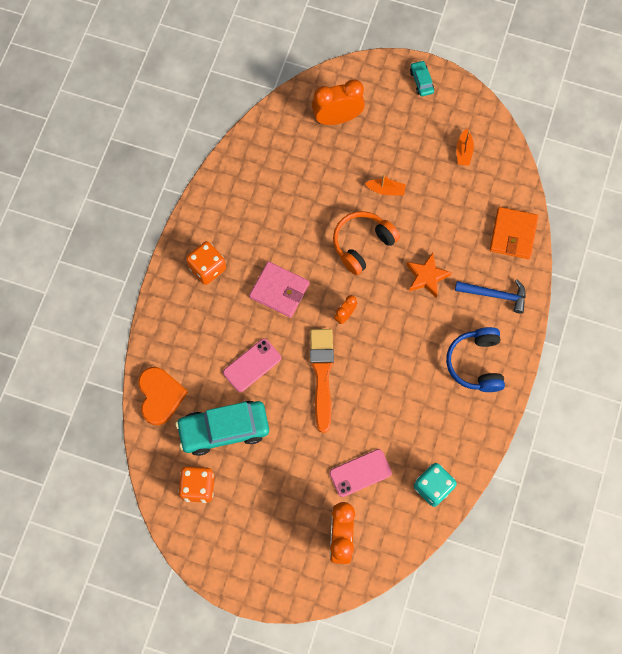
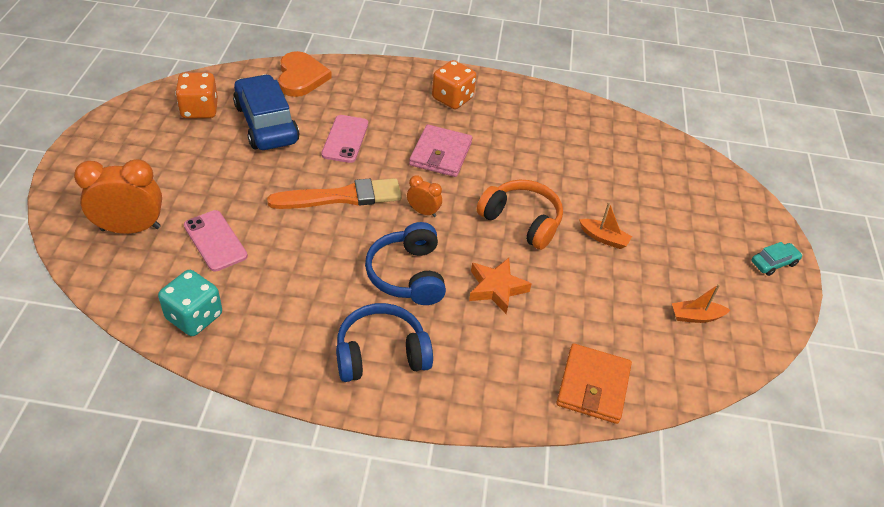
camera: 75 degrees right, 25 degrees down
(160, 396) = (301, 77): orange heart -> orange heart turned 75 degrees counterclockwise
(224, 430) = (266, 123): turquoise car -> blue car
(252, 365) = (345, 139): pink phone -> pink phone turned 60 degrees clockwise
(337, 118) = (678, 186): orange clock -> none
(386, 190) = (603, 238): orange boat -> orange boat turned 60 degrees counterclockwise
(408, 336) = (407, 275): none -> blue headphones
(495, 295) = (491, 369): blue hammer -> none
(513, 234) = (593, 386): orange wallet -> orange wallet turned 75 degrees counterclockwise

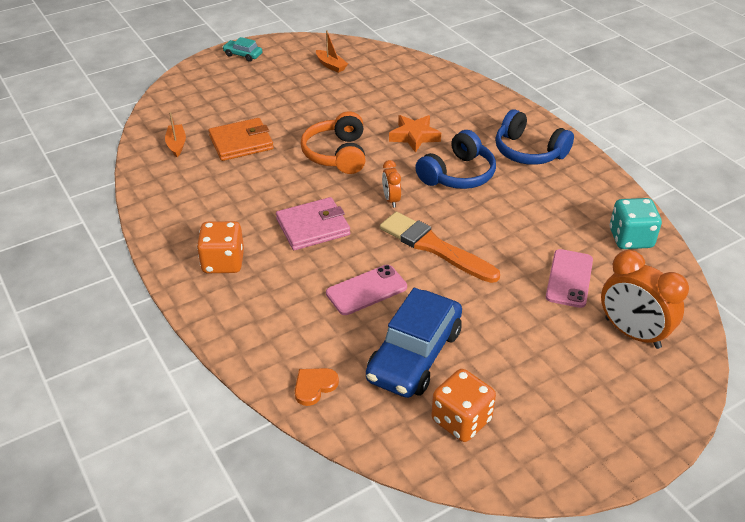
camera: 125 degrees left, 5 degrees down
(301, 77) = (314, 386): orange heart -> orange heart, size x0.56
(593, 386) = (434, 78): orange wallet -> orange wallet (241, 142)
(603, 238) = (306, 117): orange boat -> orange boat (176, 144)

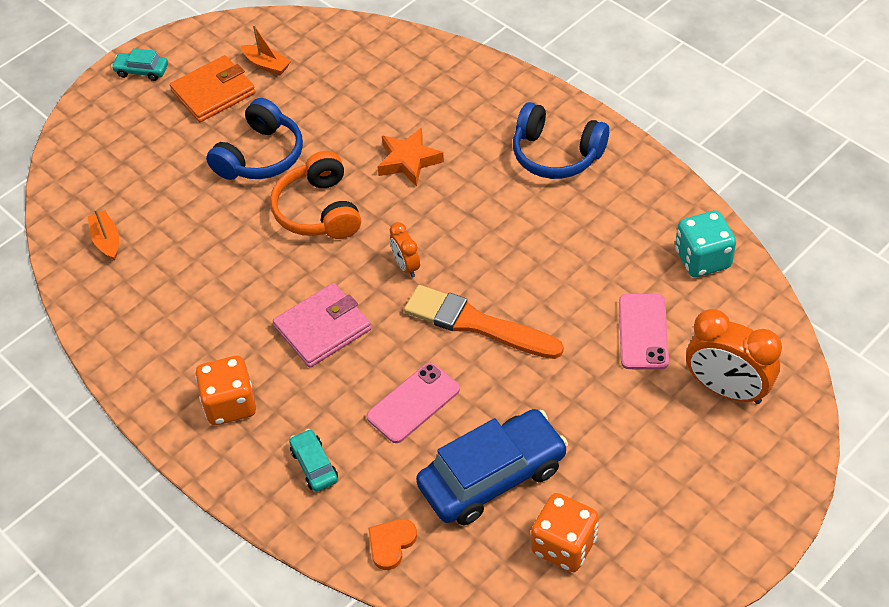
camera: 10 degrees left, 10 degrees up
(241, 142) = (190, 219): orange wallet -> orange wallet (213, 92)
(272, 317) = (314, 465): none -> turquoise car
(414, 355) = (492, 476): blue car -> blue car turned 135 degrees counterclockwise
(458, 174) = (478, 209): blue headphones -> blue headphones (261, 156)

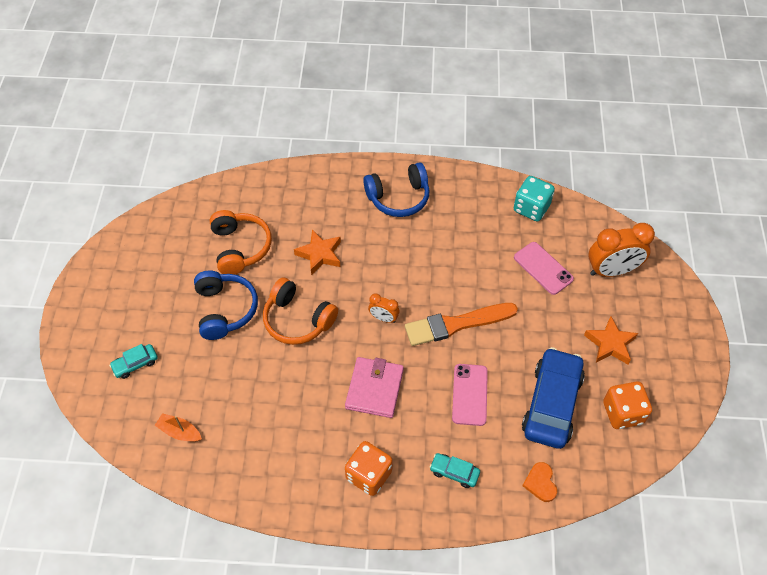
camera: 45 degrees left, 5 degrees up
(141, 71) = (83, 305): turquoise car -> turquoise car (135, 364)
(213, 92) = (150, 289): orange wallet -> none
(266, 65) = (167, 249): orange boat -> none
(337, 105) = (240, 247): none -> orange headphones
(632, 465) = (610, 344): none -> orange star

